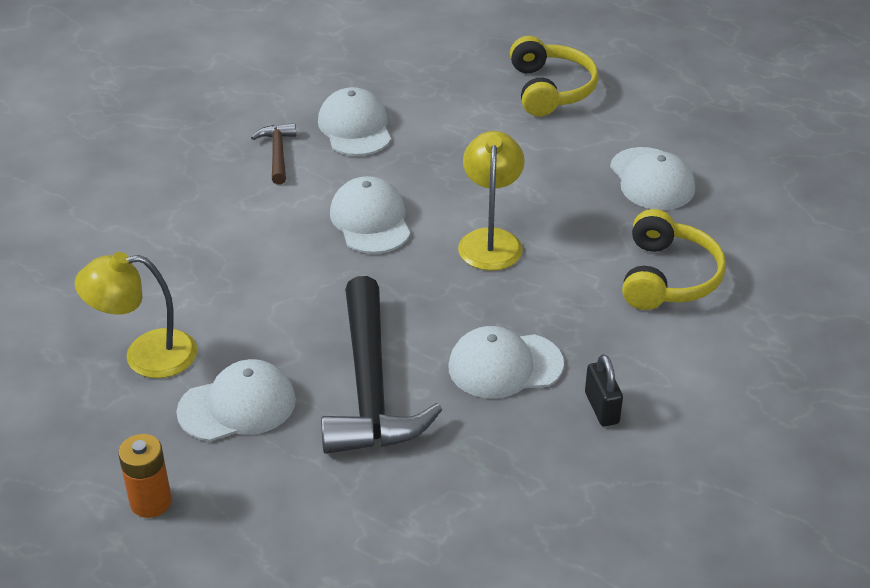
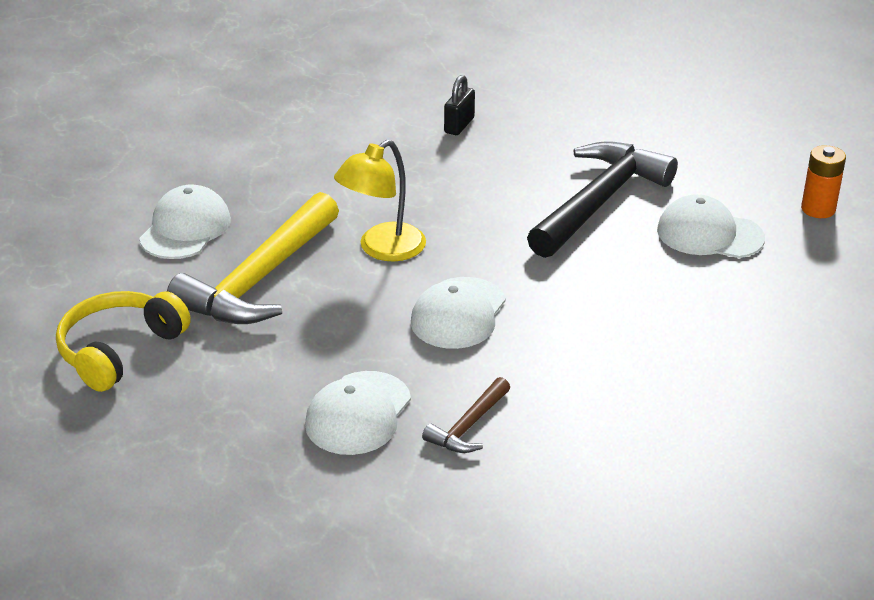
camera: 140 degrees left, 5 degrees down
(145, 355) = (757, 300): yellow lamp -> none
(505, 365) = (489, 171): white cap -> none
(541, 173) = (260, 279): none -> yellow hammer
(667, 277) = (296, 165): yellow headphones -> none

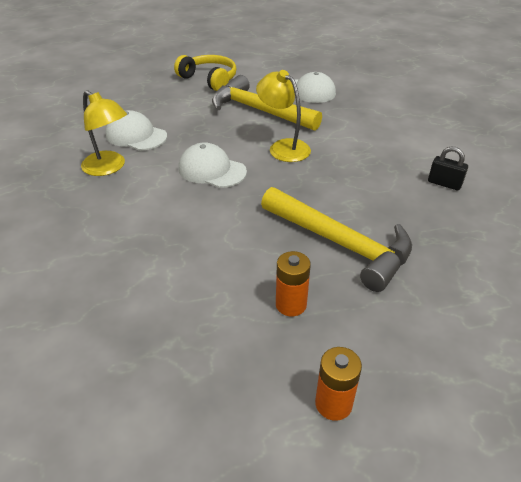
camera: 95 degrees right, 5 degrees up
(469, 426) = (109, 168): brown hammer -> yellow lamp
(598, 202) = (340, 243): black hammer -> yellow hammer
(709, 234) = (291, 304): white cap -> orange battery

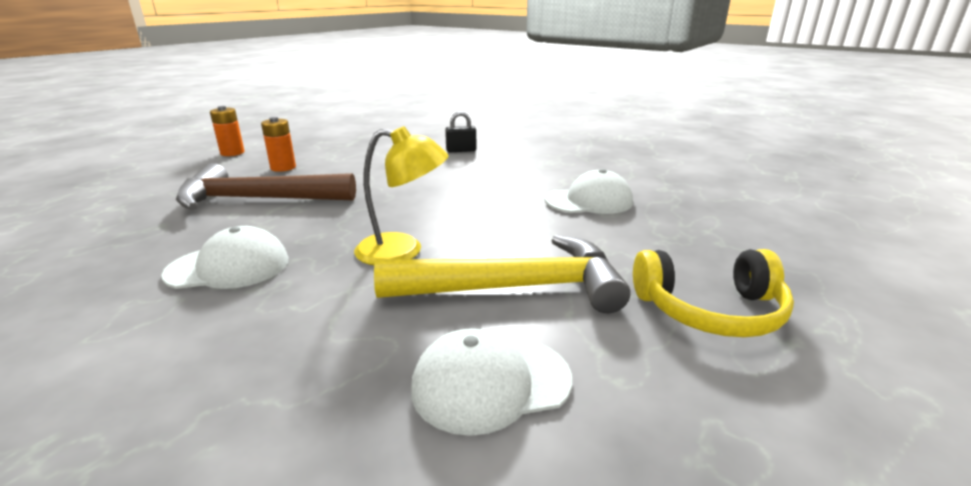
camera: 140 degrees right, 15 degrees down
(109, 168) = (547, 176): yellow lamp -> none
(212, 170) = (452, 204): white cap -> white cap (229, 267)
(340, 243) = (258, 200): yellow hammer -> brown hammer
(444, 184) = (111, 291): black padlock -> black padlock (461, 150)

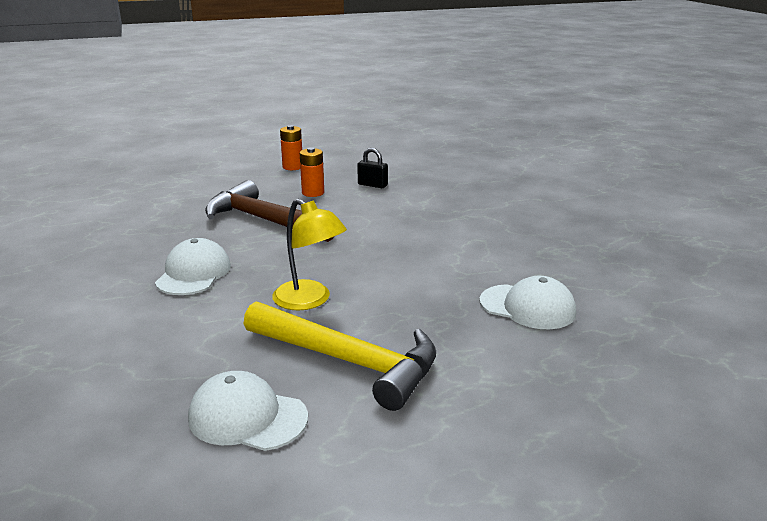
camera: 35 degrees right, 0 degrees up
(229, 267) = (193, 273): white cap -> white cap turned 105 degrees counterclockwise
(461, 150) = (483, 212): black padlock -> black padlock (372, 185)
(710, 310) = (473, 444): yellow headphones -> none

